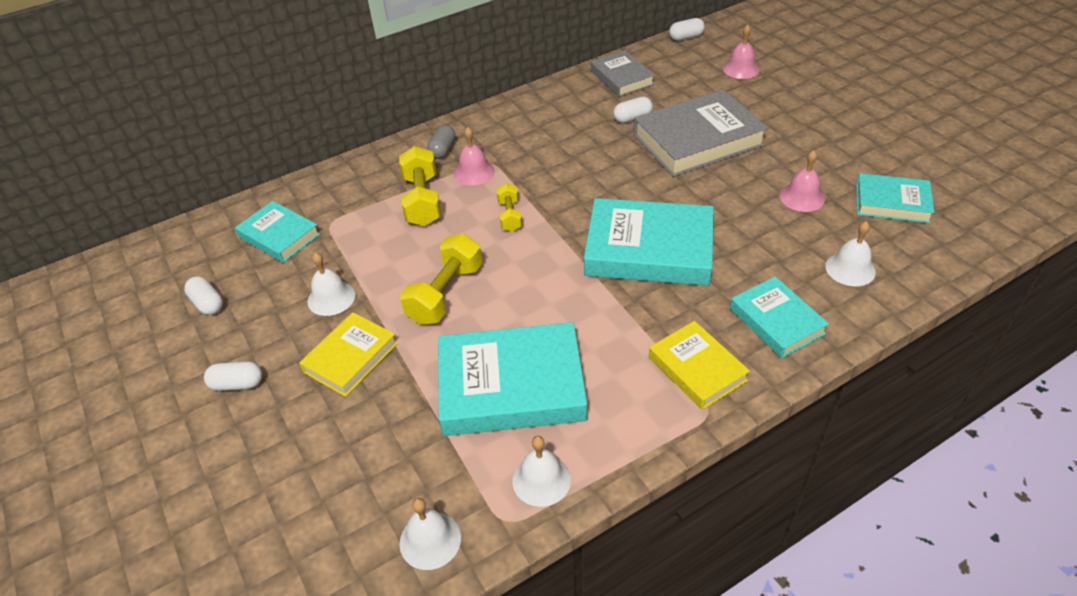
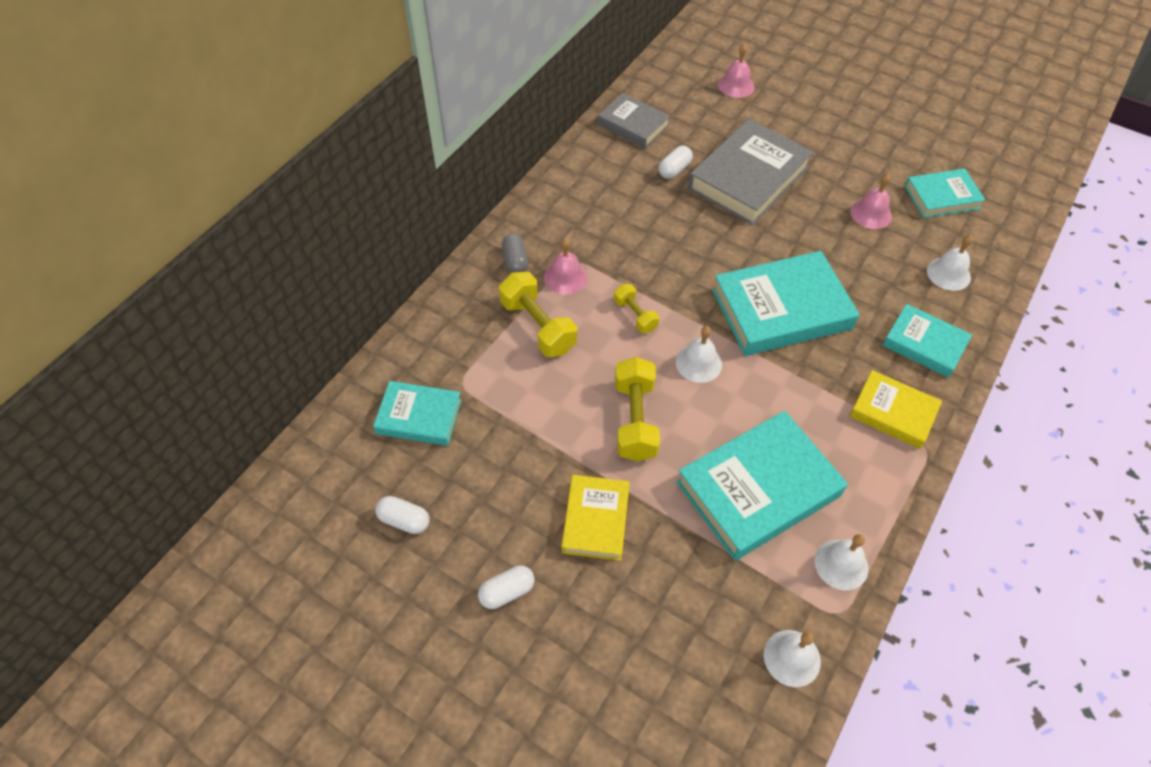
camera: 30 degrees left, 10 degrees up
(331, 298) = (528, 465): white bell -> white bell (698, 363)
(686, 37) = (662, 60): white capsule -> none

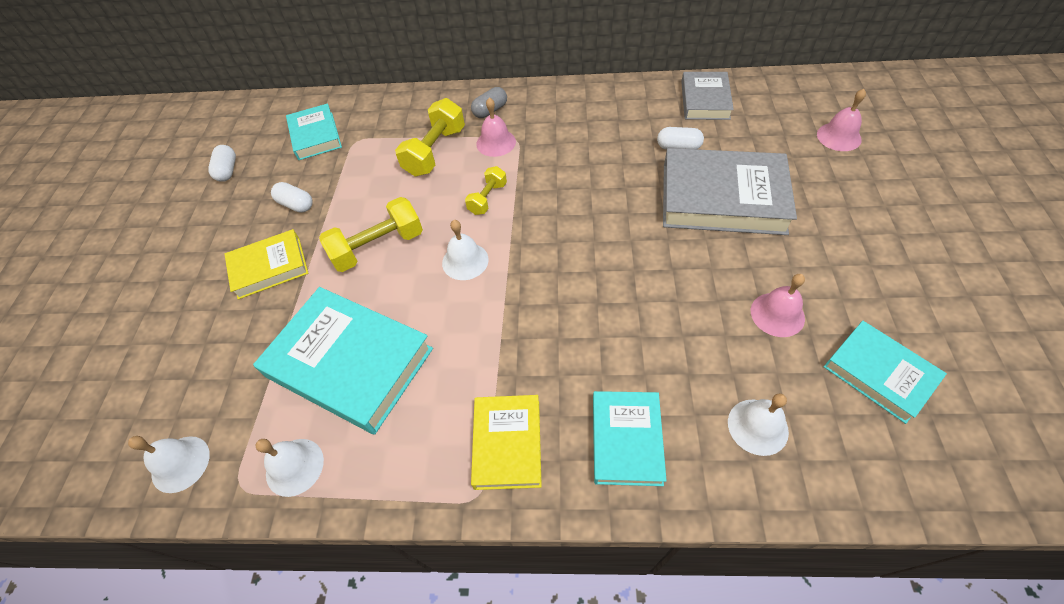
camera: 65 degrees right, 0 degrees up
(507, 592) = (188, 247): white capsule -> white capsule (296, 205)
(781, 309) = (574, 293): turquoise book -> none

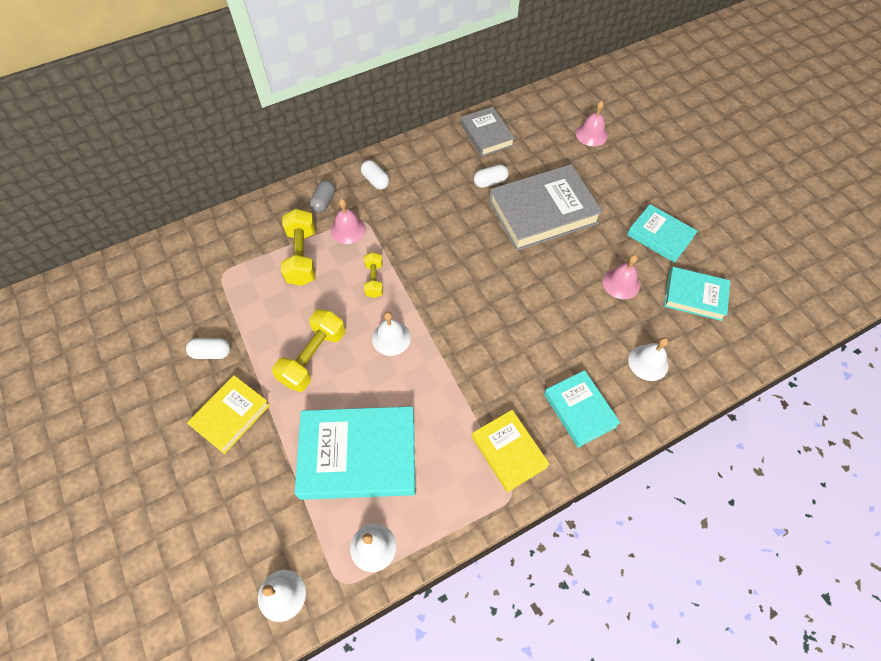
camera: 35 degrees left, 5 degrees up
(227, 170) = (116, 350): white capsule -> white capsule (375, 181)
(315, 136) = (179, 283): turquoise book -> turquoise book (660, 236)

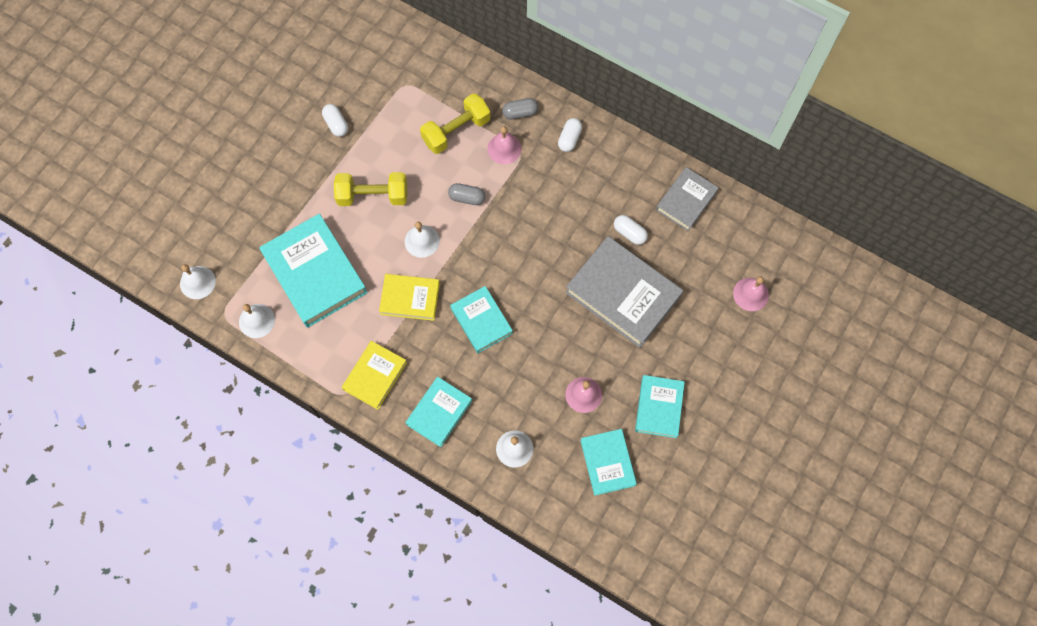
camera: 60 degrees right, 10 degrees up
(231, 416) = (297, 170): yellow book -> yellow book (410, 299)
(374, 280) = (467, 198): yellow dumbbell -> grey capsule
(504, 328) = (481, 321): none -> turquoise book

